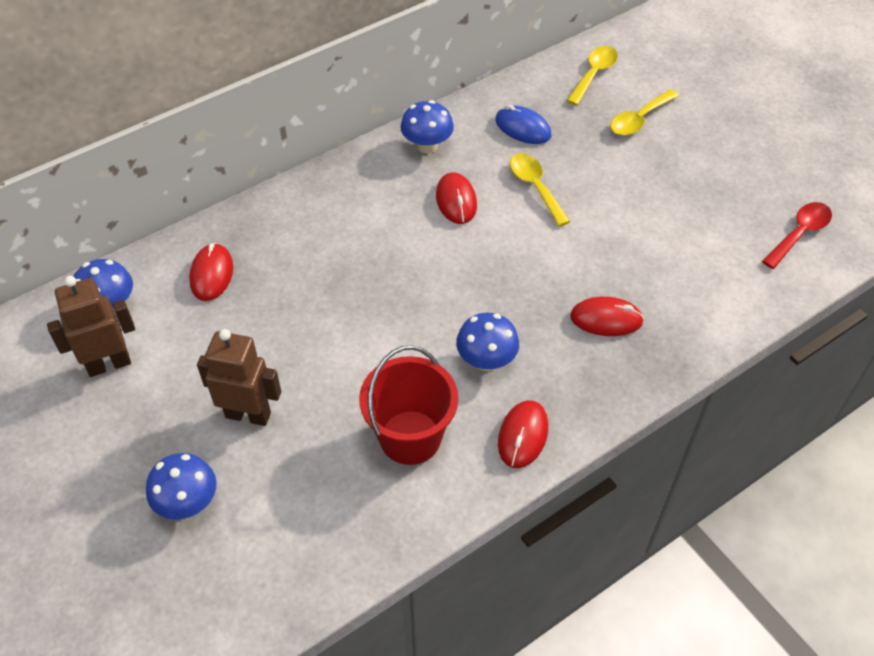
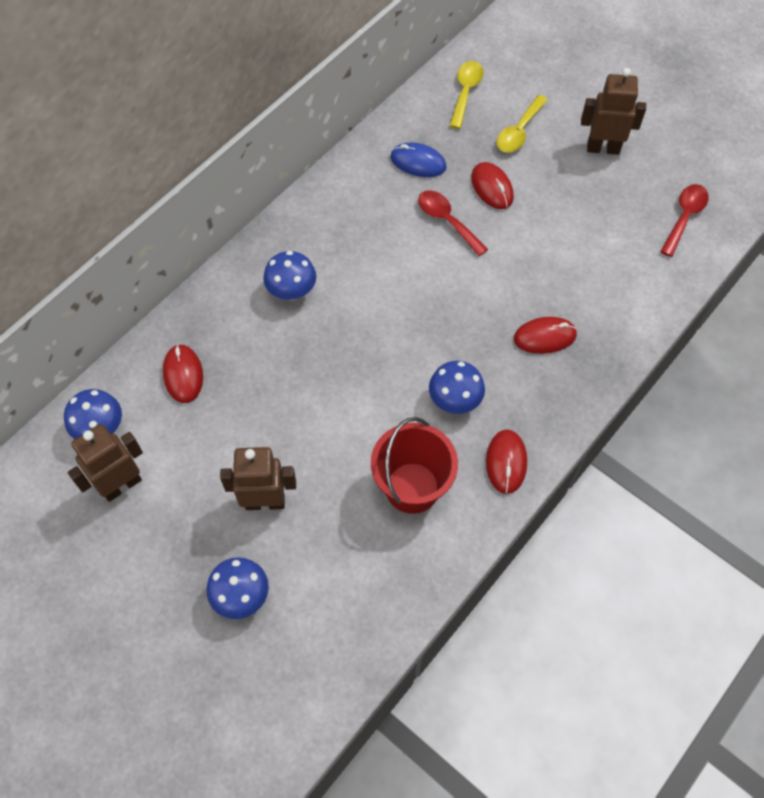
camera: 15 degrees left, 10 degrees up
(427, 146) = (337, 199): blue mushroom -> blue mushroom (292, 291)
(456, 200) = (380, 250): red mouse -> red mouse (492, 187)
(535, 187) = (447, 221): yellow spoon -> red spoon
(726, 151) = (603, 148): none -> brown robot

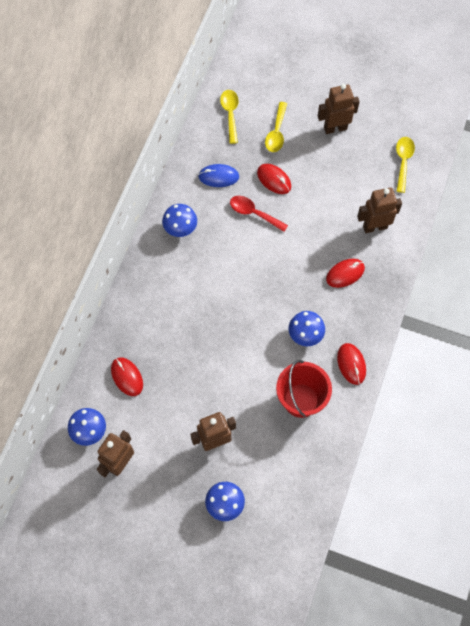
camera: 20 degrees left, 5 degrees up
(292, 291) = (173, 296): blue mushroom -> blue mushroom (180, 228)
(611, 288) = (375, 227): none -> brown robot
(684, 217) = (403, 162): red spoon -> yellow spoon

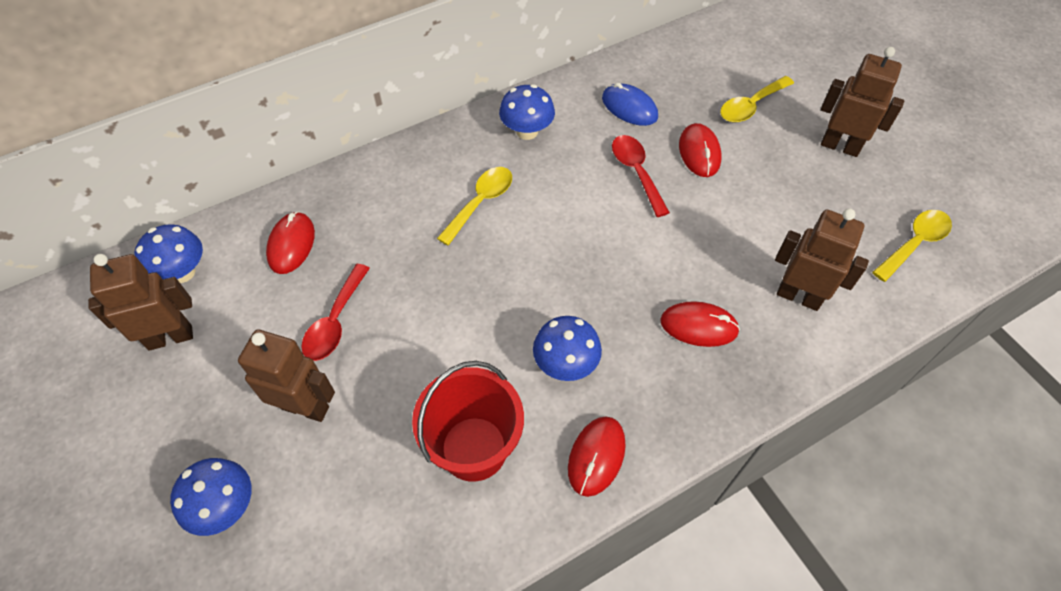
camera: 40 degrees right, 10 degrees down
(187, 395) = (335, 321): none -> red spoon
(230, 114) = (707, 55): yellow spoon -> yellow spoon (480, 202)

